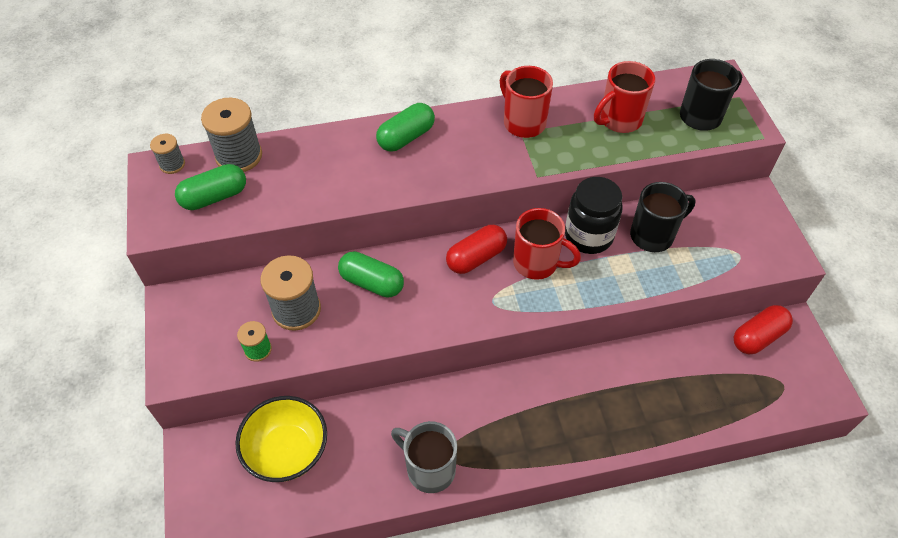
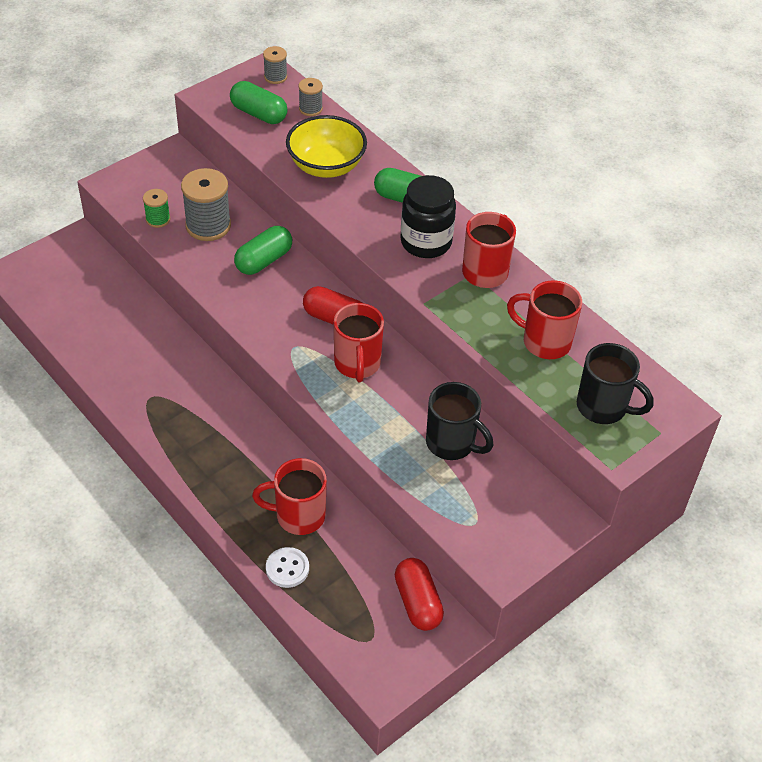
camera: 60 degrees right, 5 degrees down
(239, 156) = (310, 109): grey spool -> grey spool, size x0.54
(287, 451) = (102, 295): yellow bowl -> yellow bowl (326, 166)
(372, 283) = (263, 260): green capsule -> green capsule turned 45 degrees clockwise
(429, 468) = (132, 390): grey mug -> none
(588, 236) = (416, 392): black jar -> black jar (426, 242)
(640, 386) = (298, 516): none -> red mug
(692, 417) = (287, 568): none -> white button
(758, 337) = (418, 602): red capsule -> red capsule turned 45 degrees clockwise

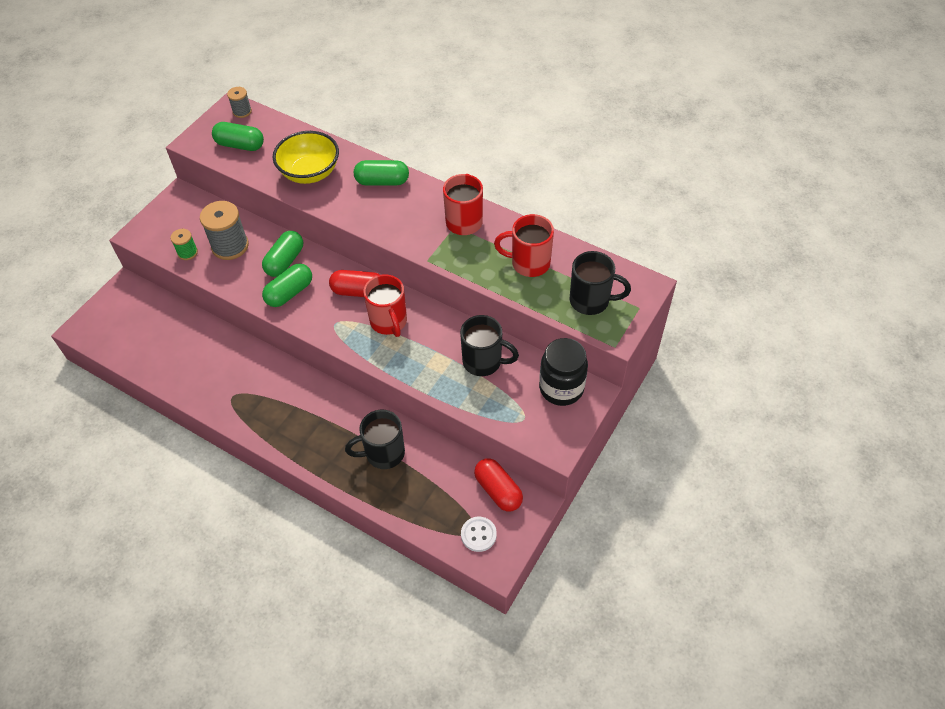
camera: 15 degrees left, 5 degrees up
(255, 297) = (289, 293): none -> green capsule
(287, 568) = (390, 497): white button -> white button (478, 534)
(298, 516) = (383, 453): red mug -> black mug
(310, 109) = (280, 130): grey spool -> none
(426, 242) = (410, 211): black jar -> black jar (561, 388)

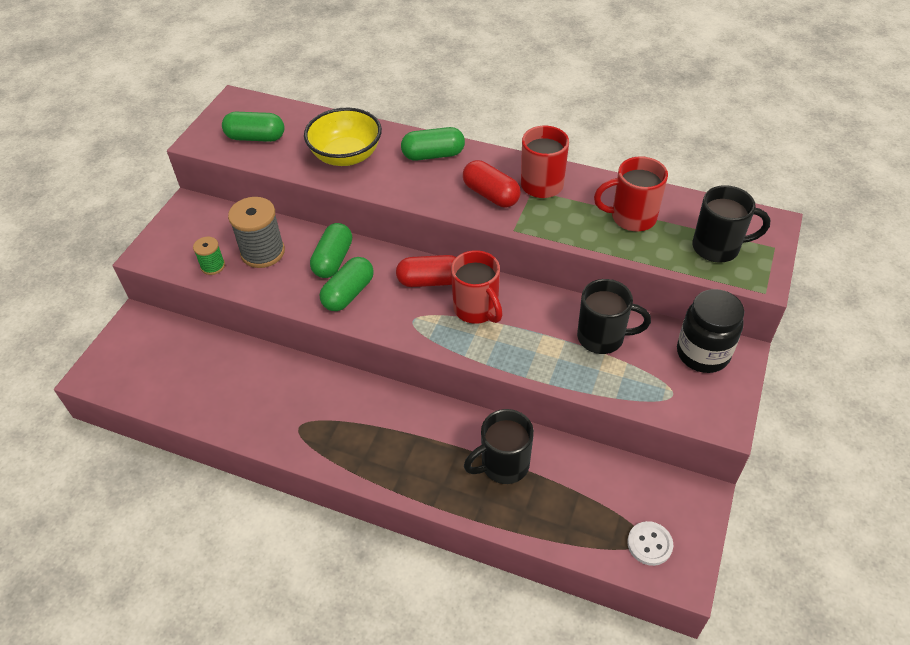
camera: 10 degrees left, 5 degrees down
(242, 111) = (248, 104): grey spool -> none
(498, 490) = (654, 487): red capsule -> red capsule (491, 194)

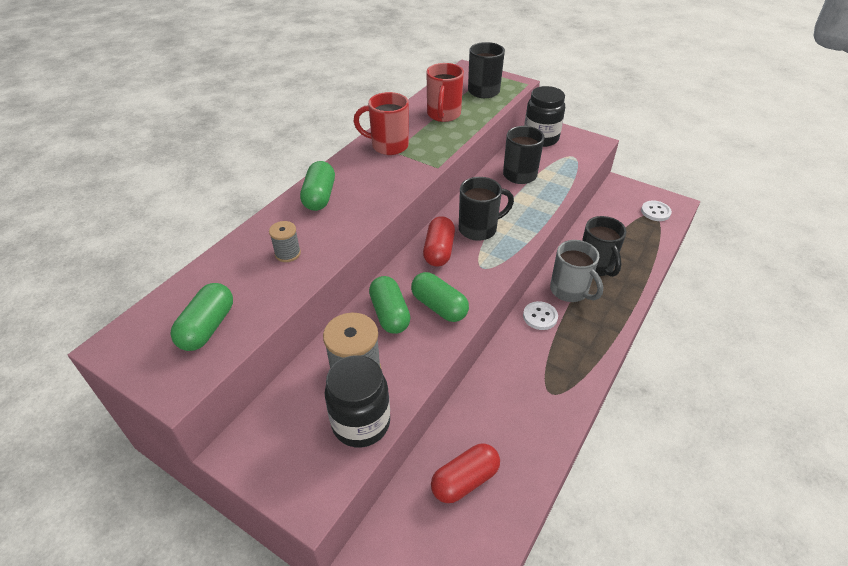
camera: 80 degrees left, 5 degrees down
(213, 266) = (361, 423): green spool -> black jar
(333, 260) = (389, 314): green capsule -> green capsule turned 45 degrees clockwise
(346, 156) = (287, 253): yellow bowl -> grey spool
(402, 410) = (540, 316): none -> white button
(450, 438) = (570, 291): none -> grey mug
(477, 309) = (479, 229): red mug -> black mug
(491, 194) = (390, 172): red capsule -> red capsule (464, 480)

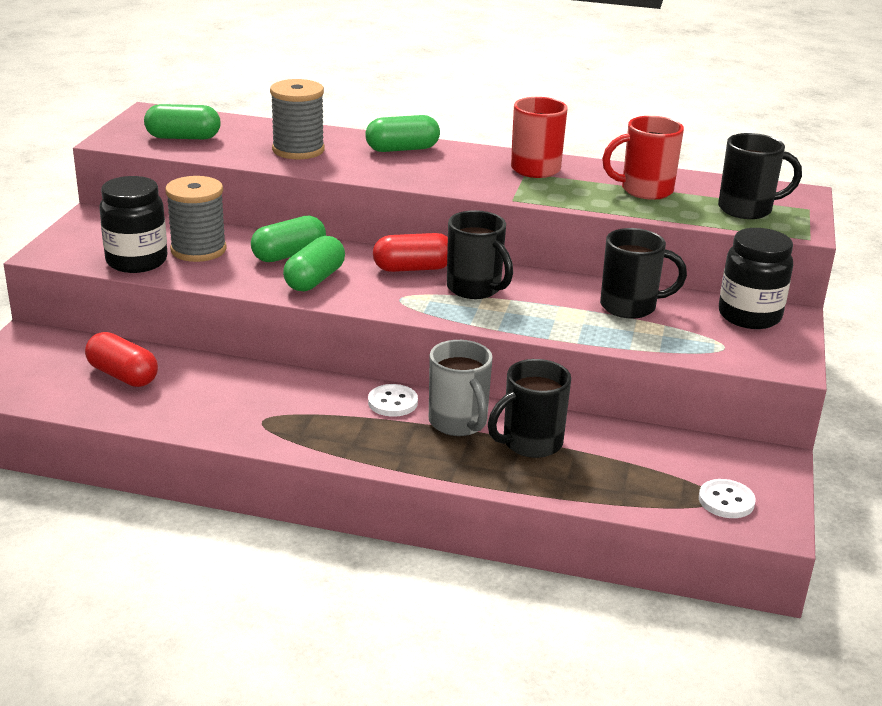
camera: 70 degrees right, 15 degrees down
(287, 253) = (298, 150): grey spool -> grey spool, size x1.85
(570, 291) = (459, 423): grey mug -> grey mug turned 60 degrees counterclockwise

